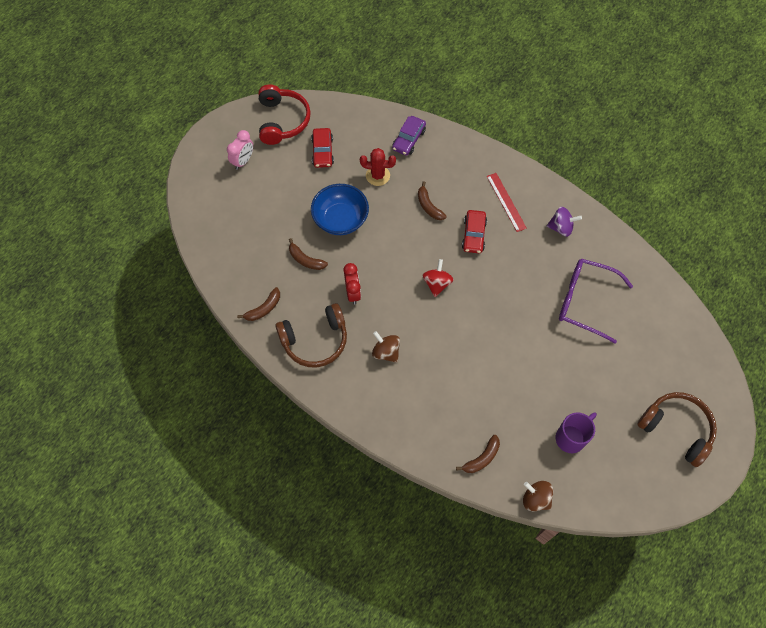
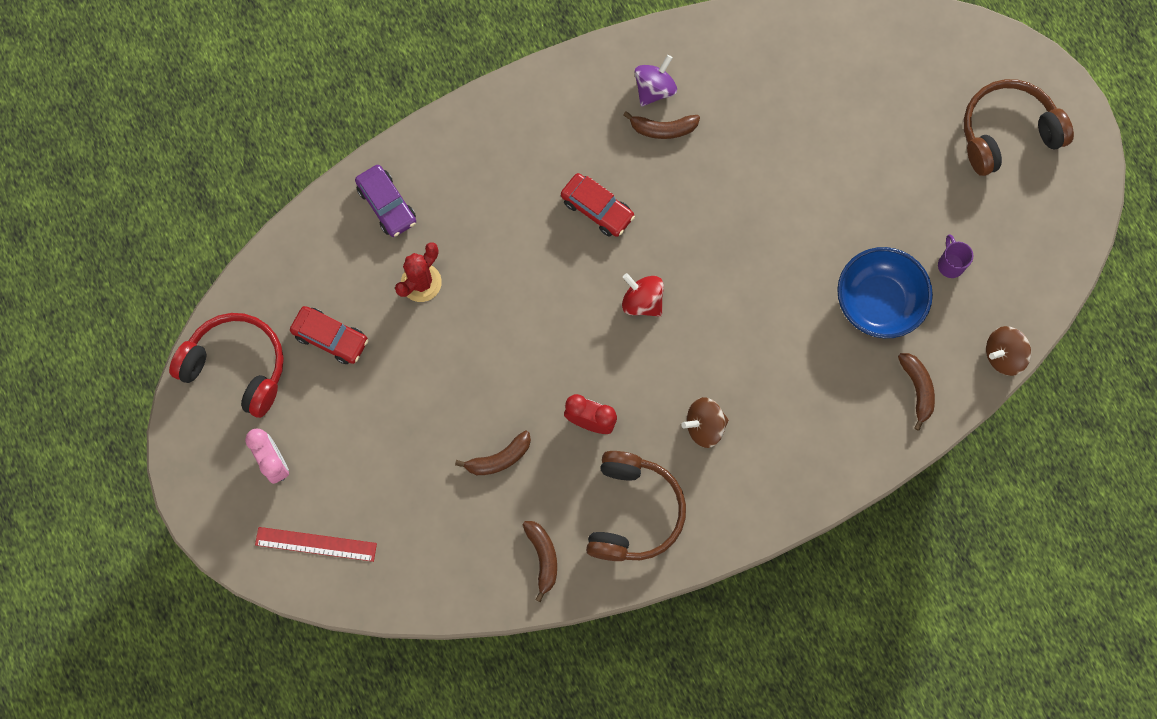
camera: 60 degrees left, 10 degrees up
(340, 219) = (462, 374): blue bowl -> blue bowl (878, 302)
(429, 206) = (515, 241): brown banana -> brown banana (663, 129)
(506, 202) = (571, 135): red ruler -> red ruler (316, 544)
(571, 438) = (950, 264): purple mug -> purple mug, size x0.62
(585, 302) = (779, 128): purple glasses -> none

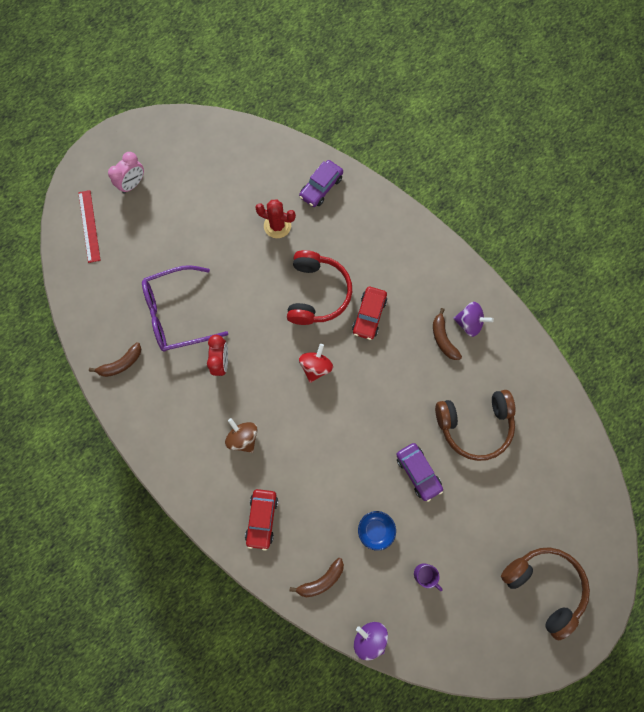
camera: 70 degrees right, 0 degrees up
(237, 366) = (185, 142): red headphones -> red headphones (317, 293)
(330, 338) = (222, 187): red car -> red car (262, 519)
(499, 458) = (177, 314): brown banana -> purple glasses
(633, 512) = (169, 411): brown headphones -> brown headphones (474, 425)
(824, 225) = (418, 472): none -> purple car
(878, 302) = (375, 530): blue bowl -> blue bowl, size x0.53
(950, 264) = (424, 575): purple mug -> purple mug turned 75 degrees clockwise
(1003, 355) = (370, 638): brown spinning top -> purple spinning top

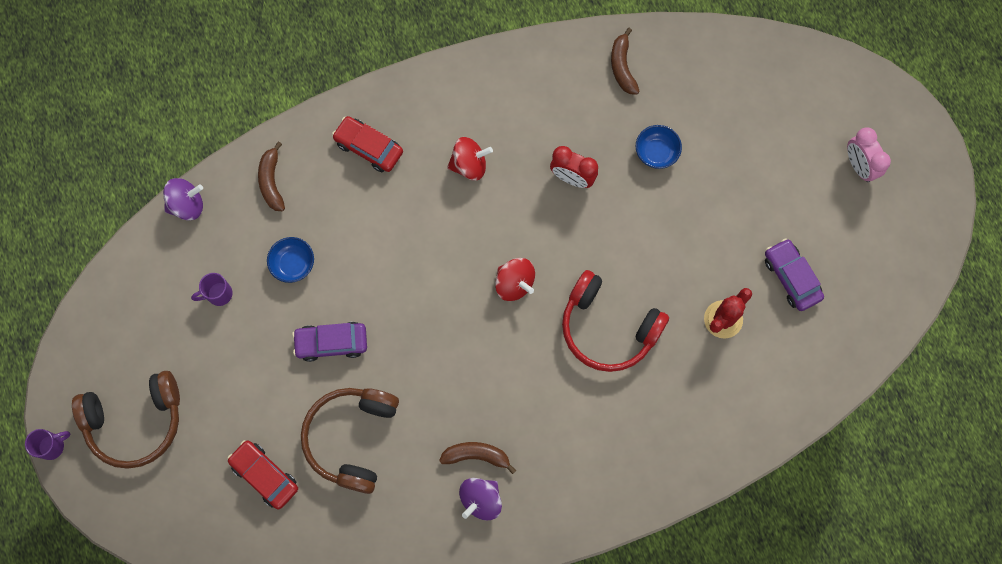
camera: 115 degrees right, 0 degrees up
(89, 226) = (820, 94): red ruler -> none
(177, 314) = (656, 152): purple glasses -> blue bowl
(243, 438) = (469, 165): brown spinning top -> red spinning top
(321, 187) = (755, 400): purple car -> purple car (791, 277)
(369, 315) = (549, 378): red car -> red car (265, 475)
(594, 639) = (52, 446): none -> purple mug

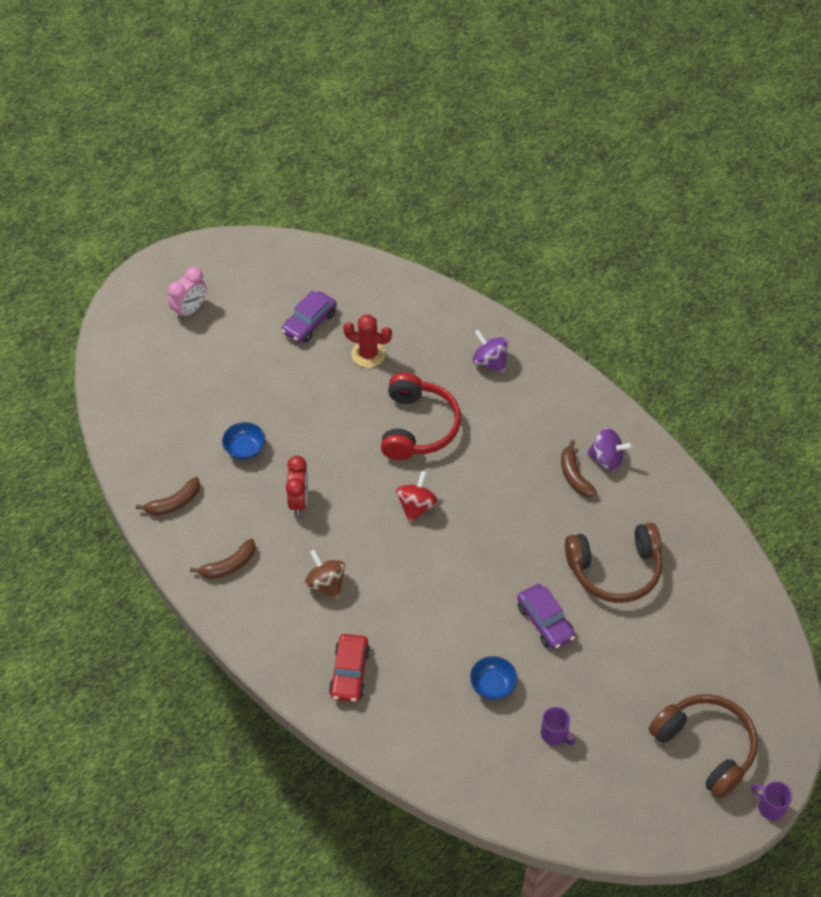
camera: 115 degrees left, 20 degrees down
(187, 205) = (486, 805): purple spinning top -> purple spinning top (489, 361)
(265, 475) = (685, 621): red car -> none
(271, 181) = (424, 741): brown banana -> brown banana (229, 565)
(469, 165) = (326, 583): red spinning top -> brown spinning top

